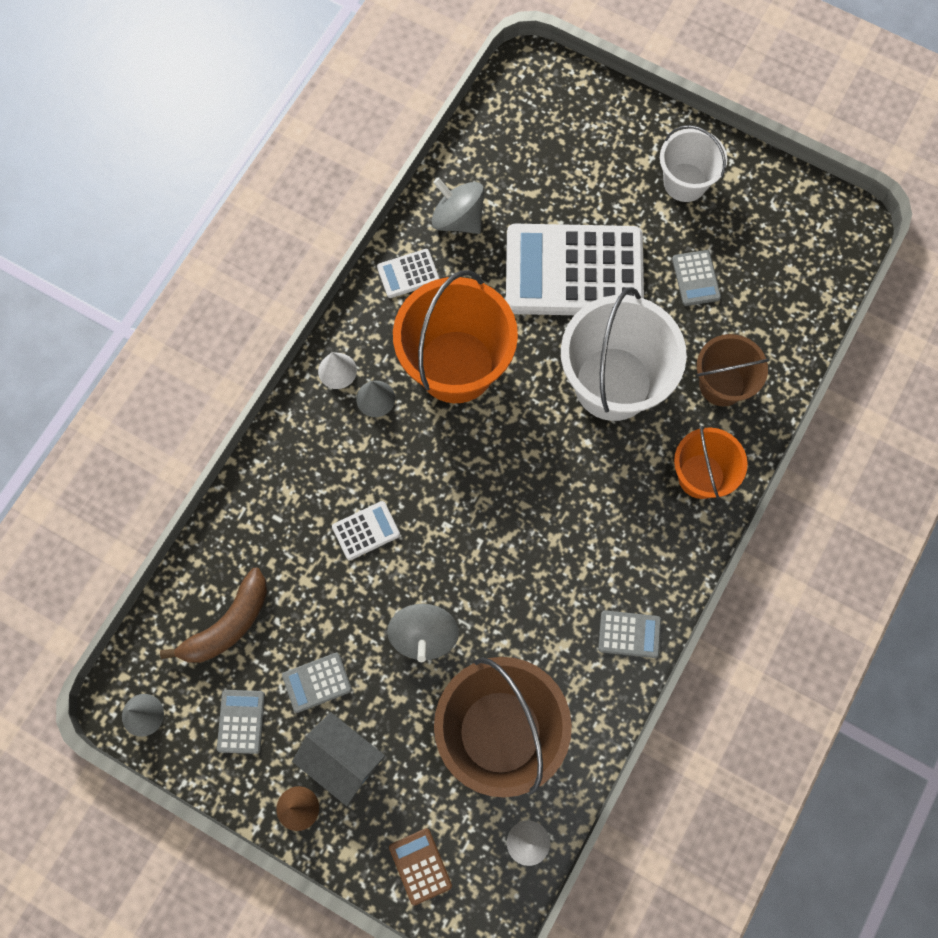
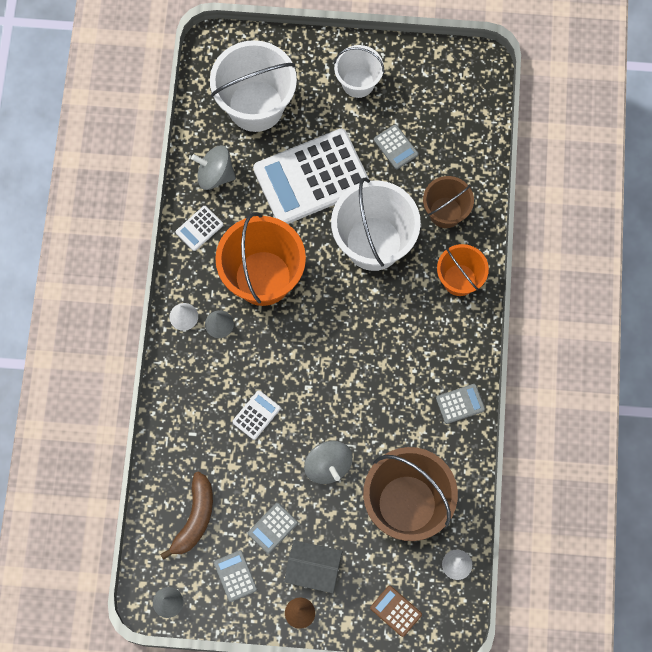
camera: 25 degrees left, 0 degrees up
(546, 158) = (256, 106): none -> white bucket

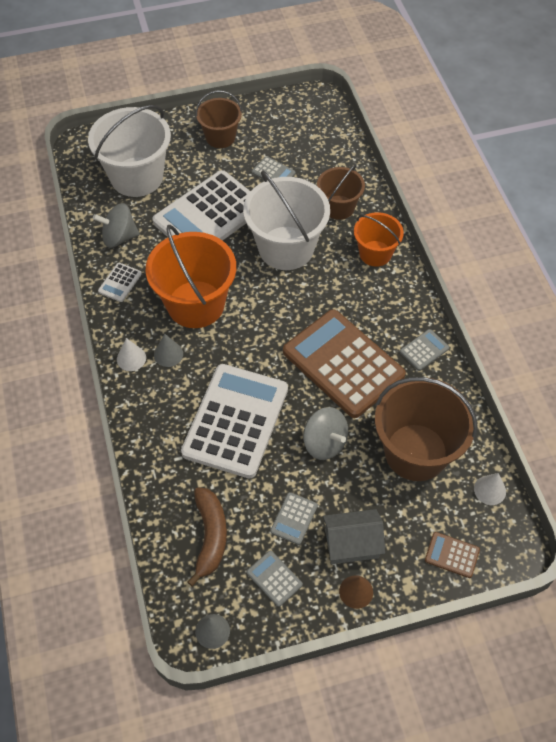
camera: 20 degrees left, 15 degrees down
(256, 415) = (235, 421): white calculator -> white calculator, size x2.48
(358, 83) = (220, 137): white bucket -> brown bucket
(377, 391) = (343, 363): none -> brown calculator

